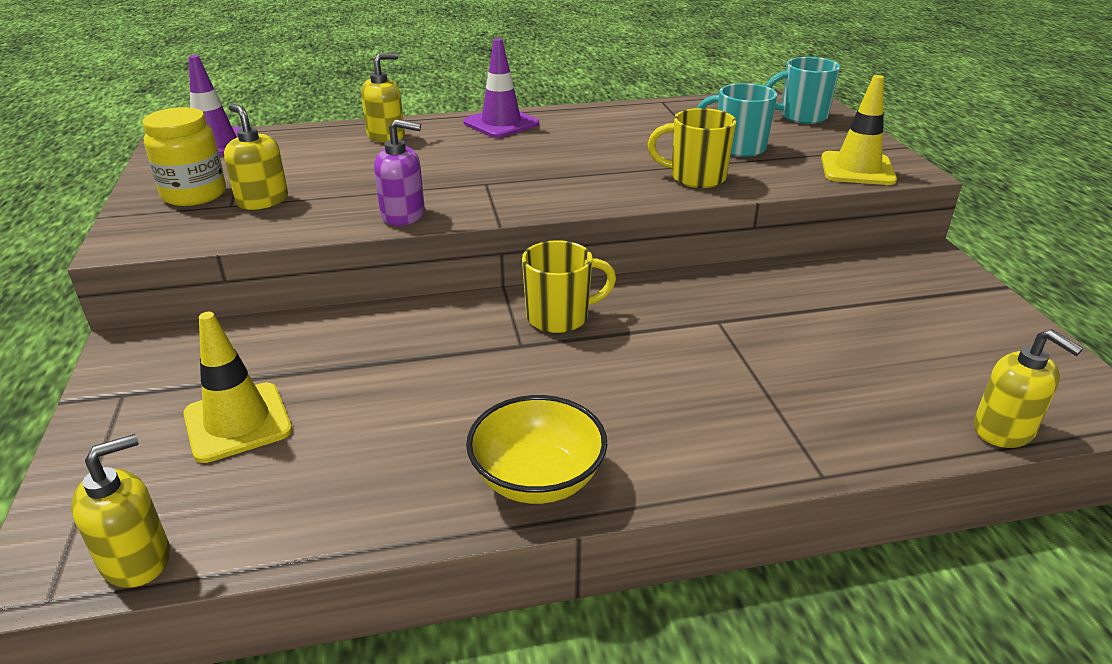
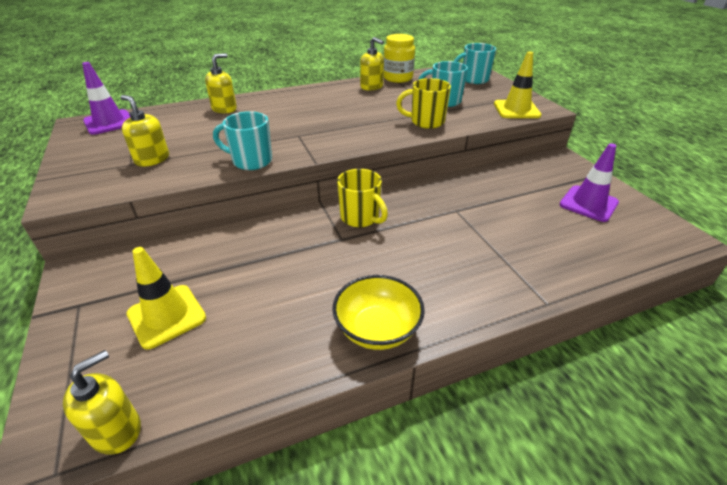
camera: 10 degrees left, 5 degrees up
(194, 194) = (103, 159): yellow jar -> yellow jar (398, 78)
(403, 215) = (251, 161): purple soap dispenser -> turquoise mug
(501, 123) = (296, 95): purple traffic cone -> purple traffic cone (588, 204)
(560, 317) = (360, 218): yellow mug -> yellow mug turned 75 degrees clockwise
(1003, 430) = (636, 261): yellow soap dispenser -> yellow soap dispenser (372, 87)

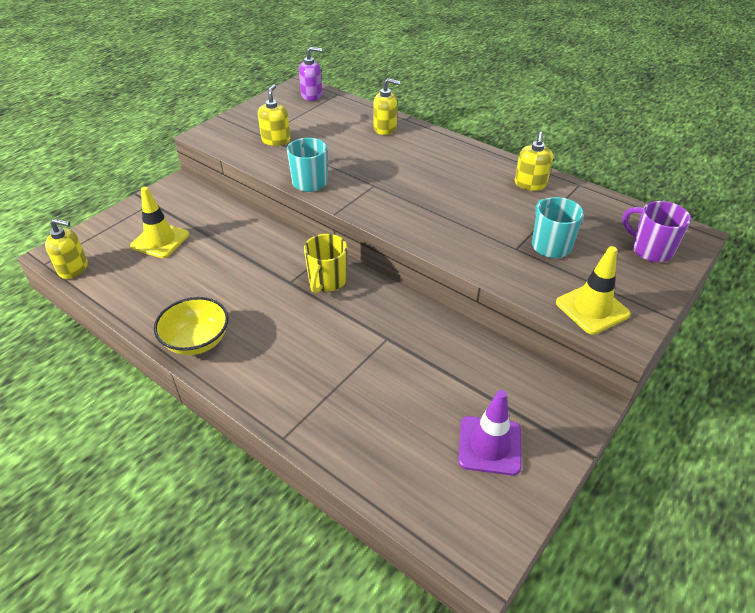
camera: 60 degrees right, 5 degrees up
(109, 122) = (312, 95): purple traffic cone -> purple soap dispenser
(398, 78) = (578, 192): yellow jar -> none
(426, 122) = (480, 249): yellow mug -> none
(473, 80) = (650, 250): turquoise mug -> purple mug

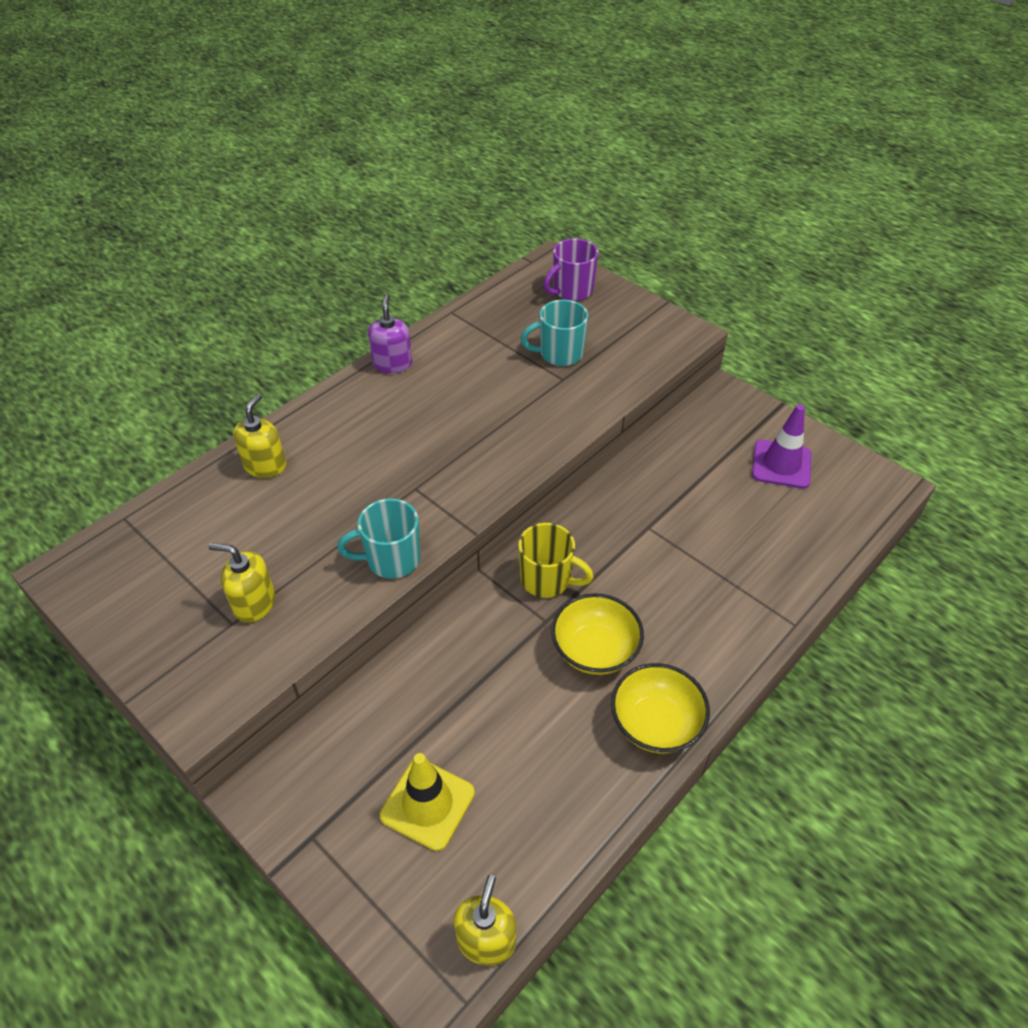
camera: 85 degrees left, 5 degrees up
(262, 308) = (595, 650): none -> yellow bowl
(312, 95) = (112, 553): purple soap dispenser -> purple soap dispenser (392, 363)
(530, 184) = (443, 348): yellow soap dispenser -> none
(592, 308) = (657, 345): yellow traffic cone -> none

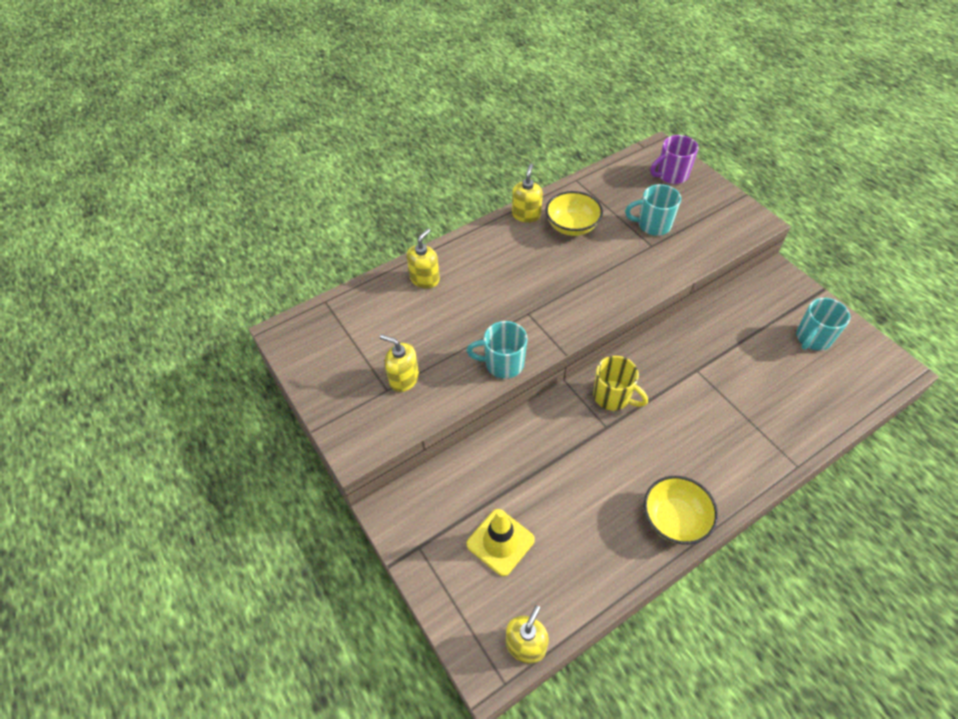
camera: 15 degrees right, 5 degrees up
(392, 363) = (526, 215): purple soap dispenser -> yellow soap dispenser
(595, 650) = (639, 456): yellow bowl -> yellow bowl (572, 226)
(781, 464) = (812, 338): purple traffic cone -> turquoise mug

